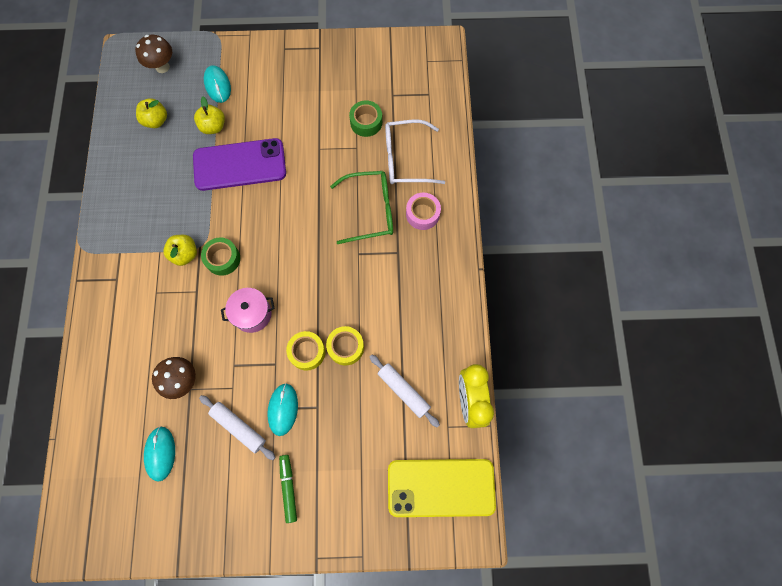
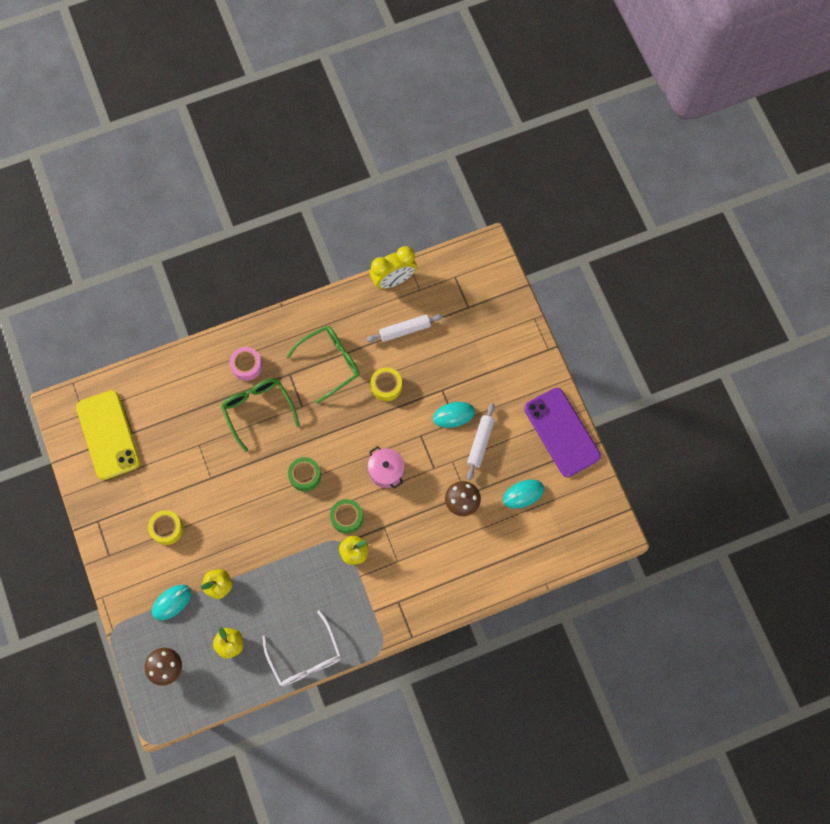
camera: 110 degrees left, 0 degrees up
(240, 165) = (251, 543): purple phone -> purple phone (561, 432)
(288, 488) = (509, 387): green marker -> none
(307, 352) = (401, 414): yellow tape -> yellow tape (167, 528)
(366, 122) = (169, 446): green tape -> green tape (305, 475)
(394, 298) = (331, 363): none -> green glasses
(403, 391) = (405, 330): white rolling pin -> white rolling pin turned 45 degrees clockwise
(405, 159) = (197, 398): white glasses -> white glasses (305, 657)
(441, 487) = (465, 281): yellow phone -> yellow phone (108, 435)

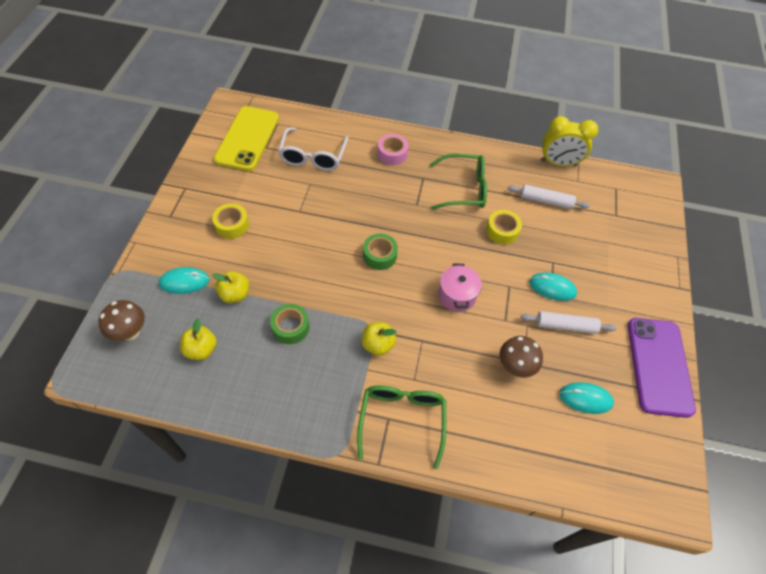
camera: 30 degrees right, 15 degrees down
(258, 410) = (377, 187): green glasses -> green glasses (402, 420)
(305, 657) = (258, 409): white glasses -> white glasses (313, 157)
(347, 517) = (392, 311): green tape -> green tape (290, 327)
(480, 443) = (565, 326): white rolling pin -> white rolling pin turned 45 degrees clockwise

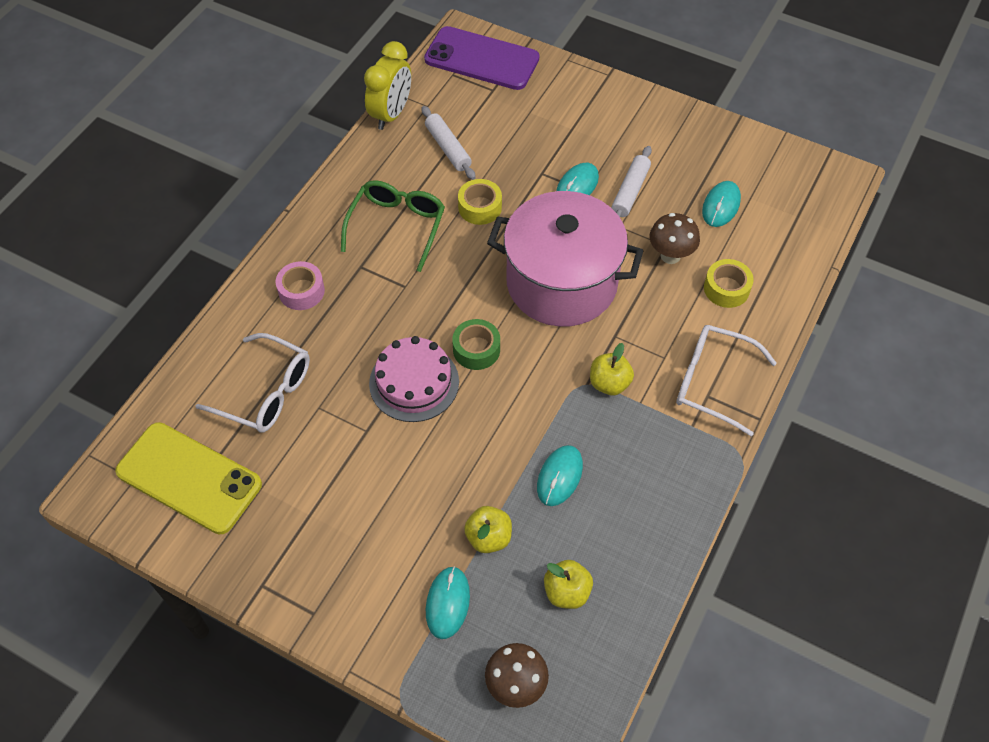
camera: 70 degrees left, 0 degrees up
(232, 225) = (362, 525): yellow tape -> yellow tape (726, 289)
(290, 327) = (559, 476): green tape -> turquoise mouse
(342, 227) = (414, 382): none -> pink cake
(402, 420) = (712, 382): green glasses -> white glasses
(456, 295) = (561, 283): pink pot -> pink pot, size x2.25
(546, 201) = (448, 148): white rolling pin -> white rolling pin turned 60 degrees counterclockwise
(659, 366) = (697, 130): purple phone -> purple phone (481, 59)

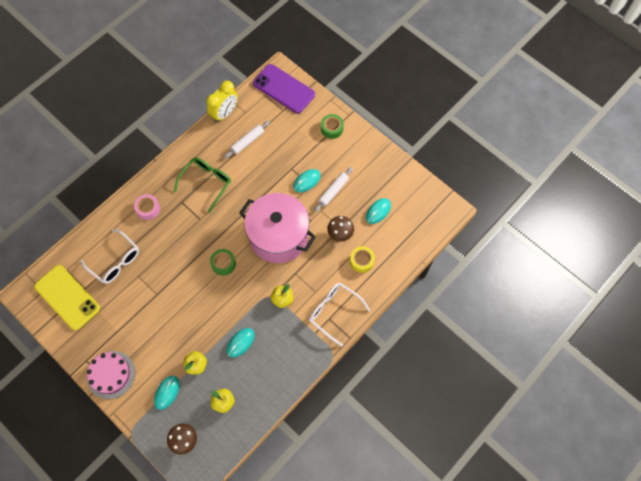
camera: 15 degrees right, 10 degrees up
(414, 382) = (187, 274): pink cake -> pink cake (111, 374)
(448, 148) = (247, 141): white rolling pin -> white rolling pin turned 60 degrees clockwise
(480, 207) = (252, 182): yellow tape -> none
(588, 100) = (332, 128): none -> green tape

